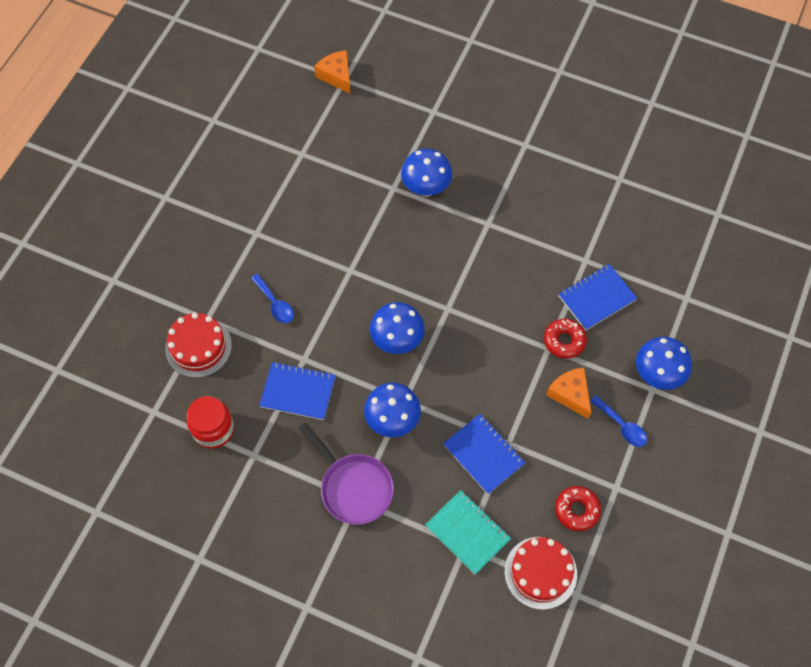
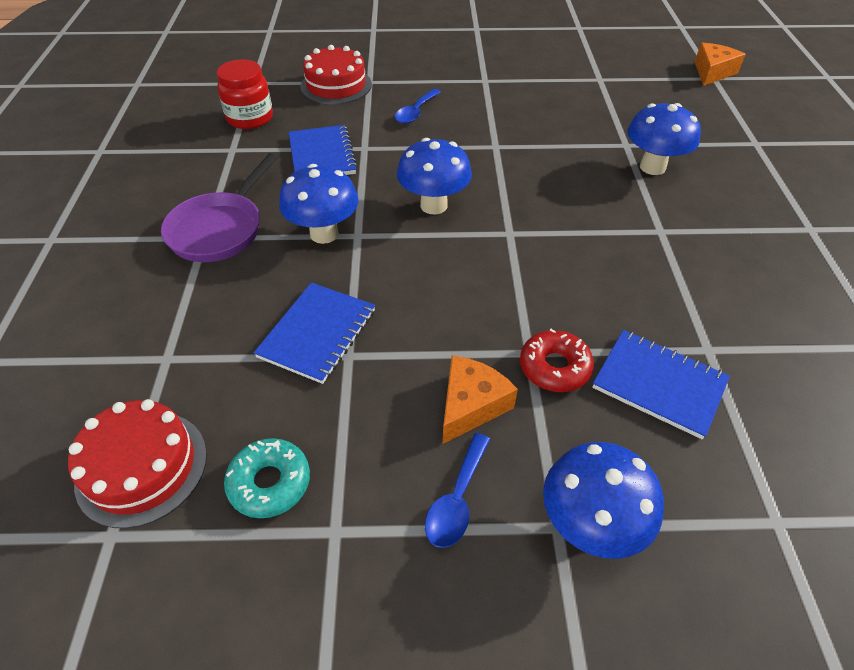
camera: 65 degrees right, 15 degrees down
(467, 532) = (188, 355): turquoise notebook -> none
(577, 510) = (270, 483): red donut -> turquoise donut

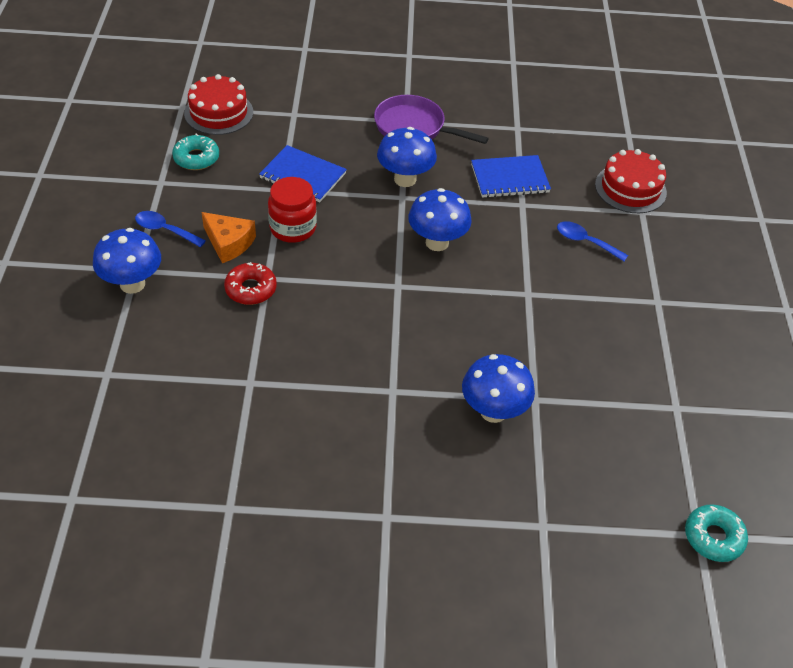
camera: 90 degrees right, 0 degrees up
(250, 118) = (566, 135): red jar -> red jar (293, 228)
(659, 384) = (224, 343): blue notebook -> none
(712, 72) = (713, 537): orange cheese -> turquoise donut

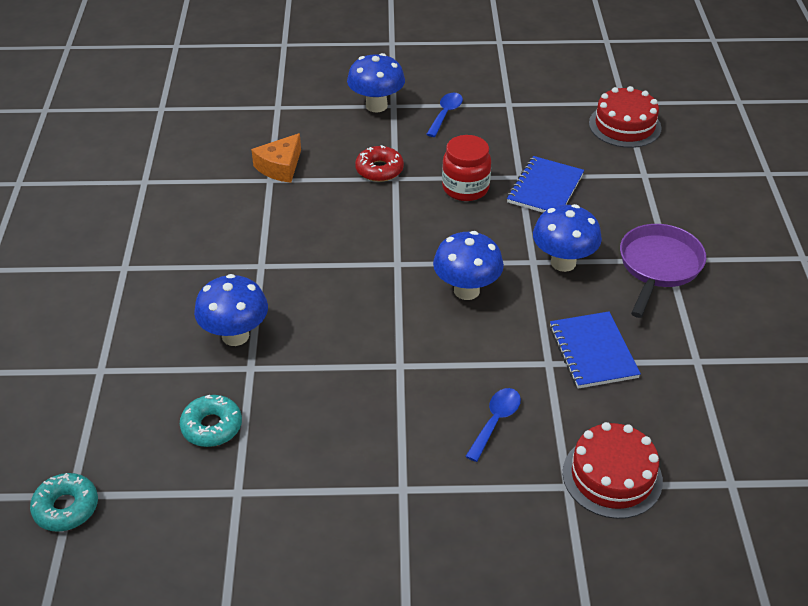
camera: 90 degrees right, 5 degrees down
(196, 158) = (549, 120): turquoise donut -> turquoise donut (212, 426)
(229, 243) = (436, 151): orange cheese -> orange cheese (280, 167)

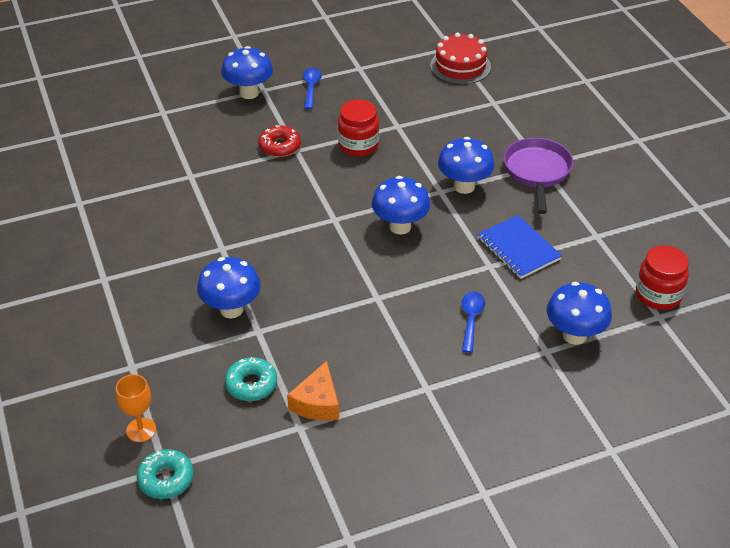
camera: 20 degrees left, 0 degrees up
(71, 444) = (141, 430): none -> orange goblet
(280, 167) = (193, 163): orange cheese -> orange cheese (317, 403)
(545, 188) = (422, 131): blue notebook -> none
(612, 476) = (574, 335): red cake -> blue mushroom
(742, 455) = (658, 295): none -> red jar

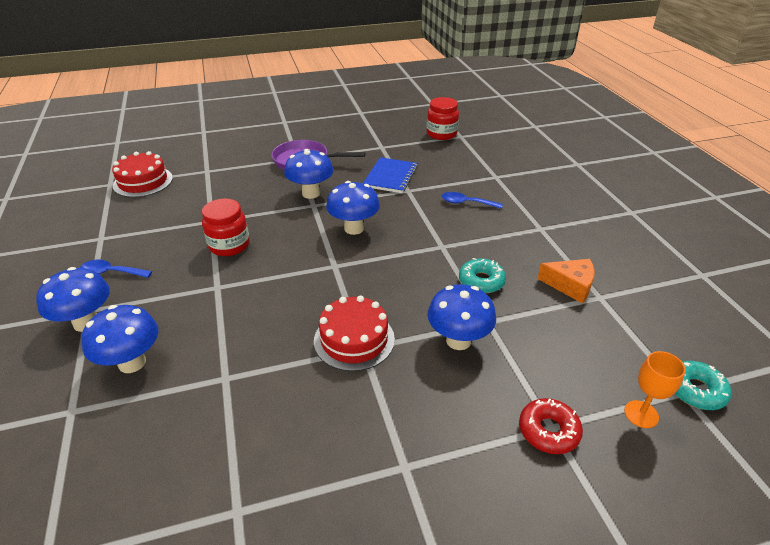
camera: 85 degrees left, 5 degrees down
(232, 241) = (354, 339): none -> red cake
(251, 384) = (558, 327): turquoise donut -> turquoise donut (481, 281)
(279, 146) = (204, 299): red donut -> red donut (548, 431)
(518, 249) = (391, 177): blue notebook -> blue notebook turned 45 degrees counterclockwise
(574, 335) = (479, 165): blue mushroom -> blue mushroom (132, 363)

